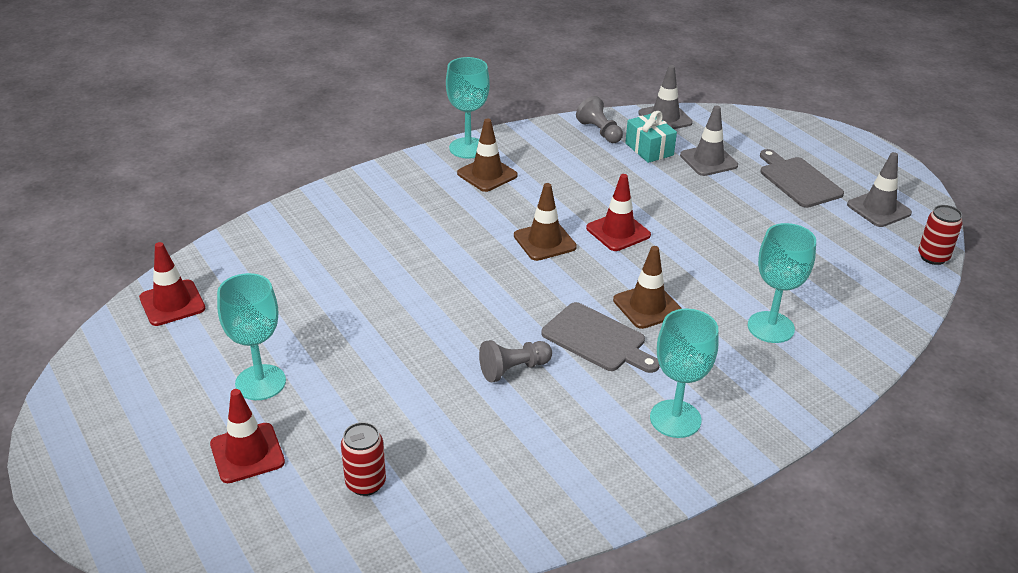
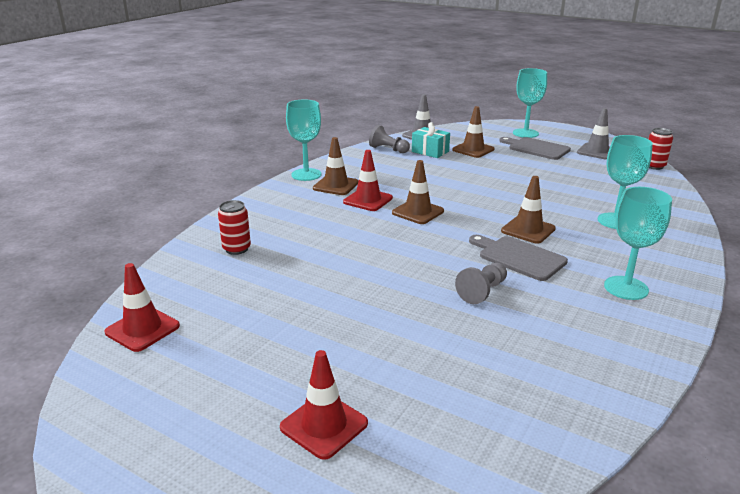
camera: 25 degrees left, 10 degrees down
(260, 382) = (283, 364): turquoise goblet -> turquoise goblet (525, 133)
(365, 483) = (455, 410): red can -> red can (236, 249)
(597, 339) = (518, 257): grey cutting board -> grey cutting board turned 150 degrees counterclockwise
(618, 232) = (460, 196): red traffic cone -> red traffic cone (368, 200)
(708, 160) = (473, 150): grey traffic cone -> brown traffic cone

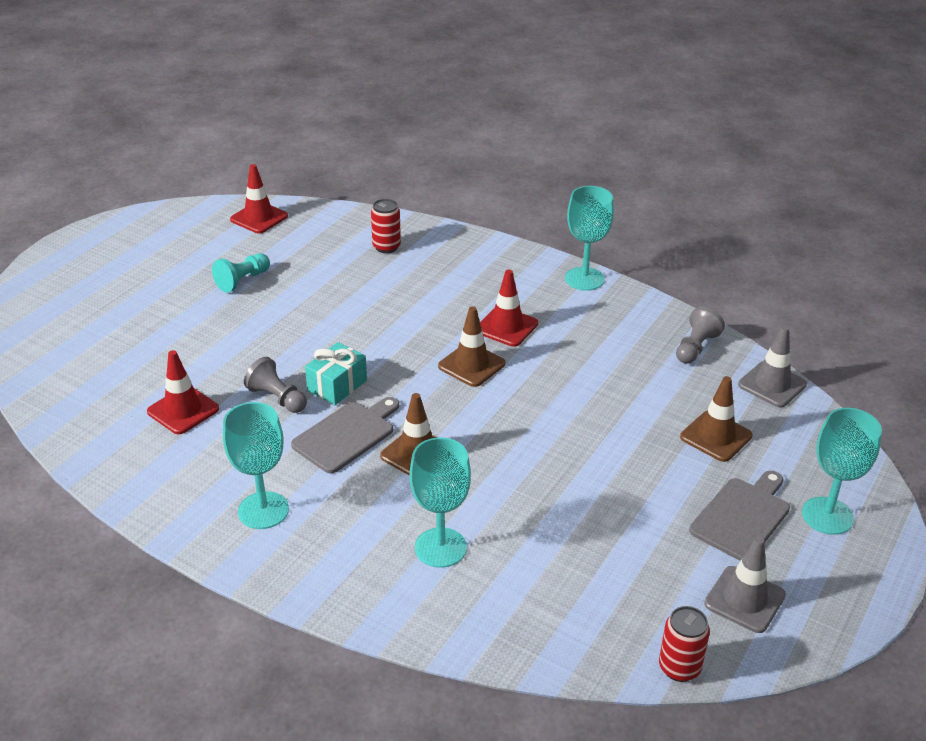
camera: 90 degrees right, 10 degrees up
(281, 329) = (242, 280): none -> turquoise pawn
(324, 425) = (119, 305): red traffic cone -> red traffic cone (183, 410)
(336, 185) = (550, 302): brown traffic cone -> none
(430, 151) = (696, 389): turquoise gift -> turquoise gift (337, 386)

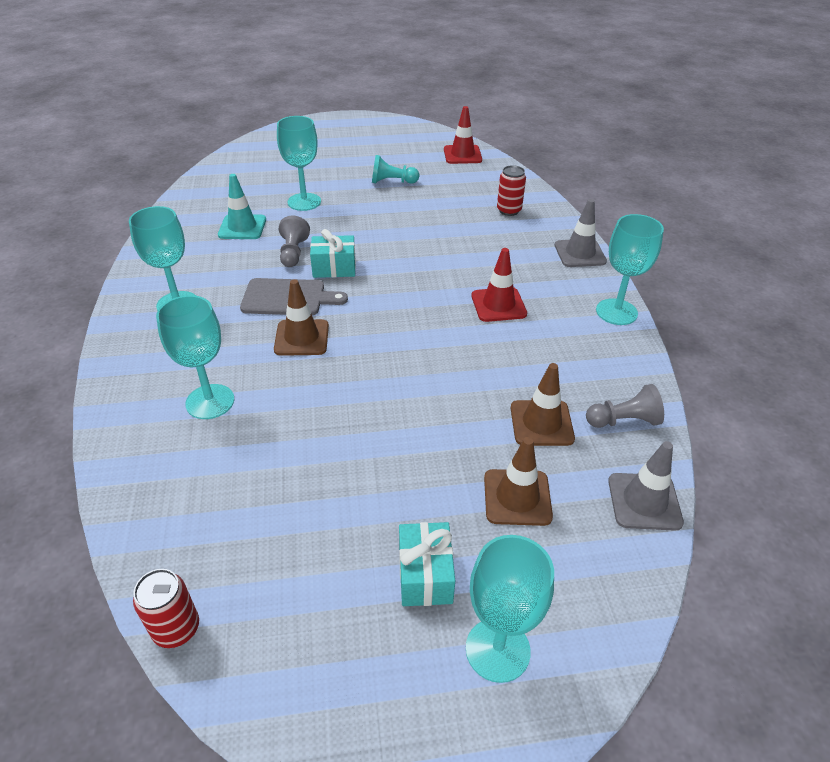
camera: 50 degrees right, 5 degrees up
(183, 410) = (242, 227): red traffic cone -> turquoise traffic cone
(195, 350) = (304, 202): none -> turquoise goblet
(471, 365) = (431, 311): brown traffic cone -> brown traffic cone (541, 423)
(742, 516) = (425, 575): grey cutting board -> turquoise gift
(744, 599) = (308, 636): grey traffic cone -> grey traffic cone (580, 253)

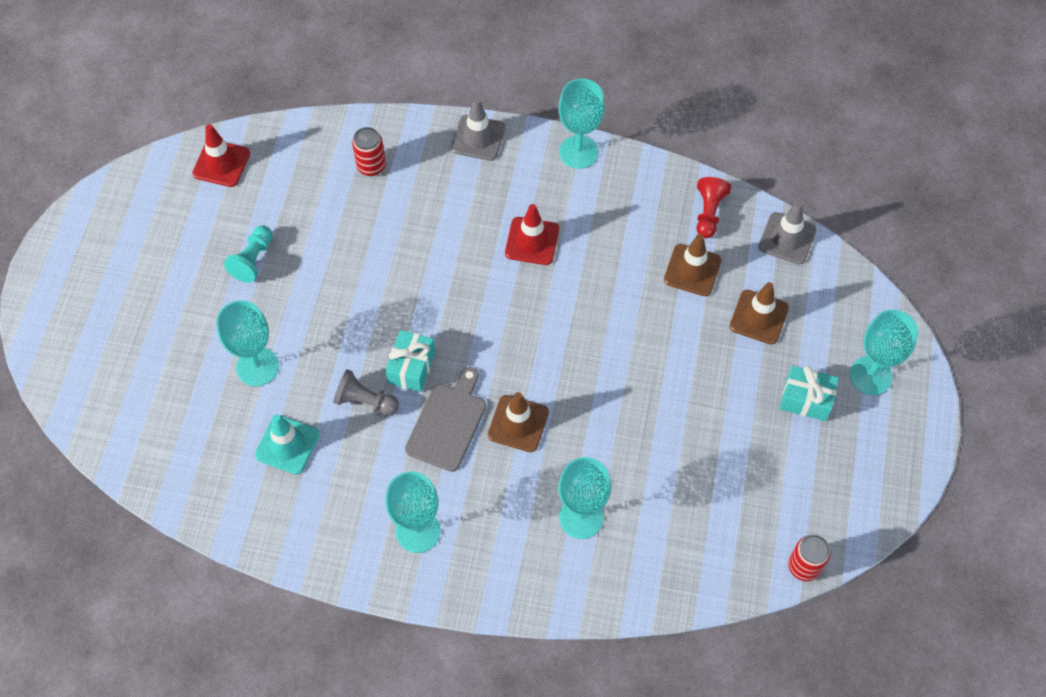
camera: 70 degrees left, 20 degrees up
(623, 421) = (708, 213): grey pawn -> red pawn

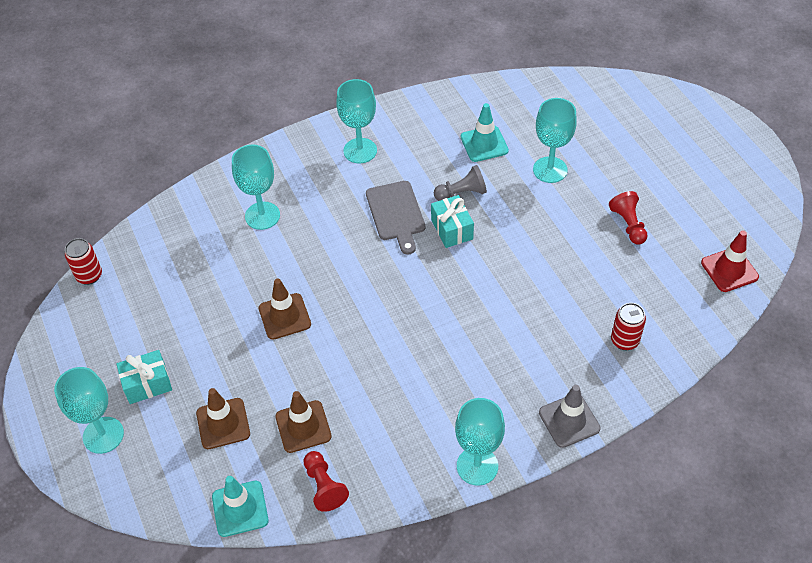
camera: 145 degrees right, 10 degrees down
(253, 260) = (628, 225): turquoise pawn -> red pawn
(518, 423) = (349, 241): brown traffic cone -> brown traffic cone (284, 316)
(532, 241) = (448, 366): red traffic cone -> none
(787, 238) = (240, 508): grey traffic cone -> turquoise traffic cone

